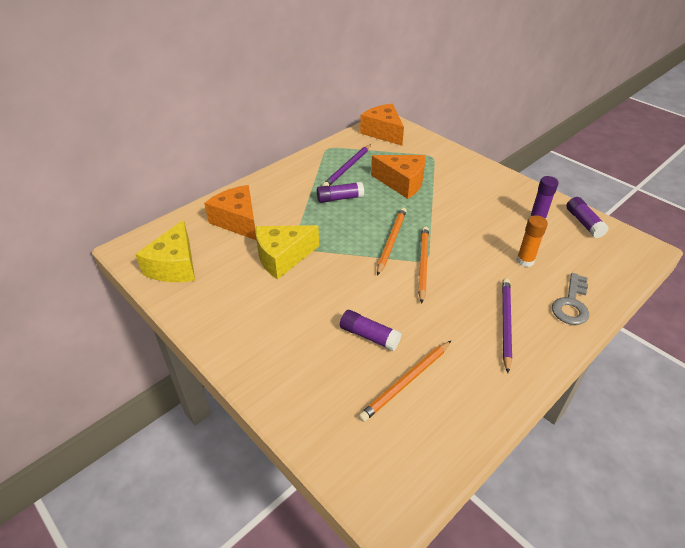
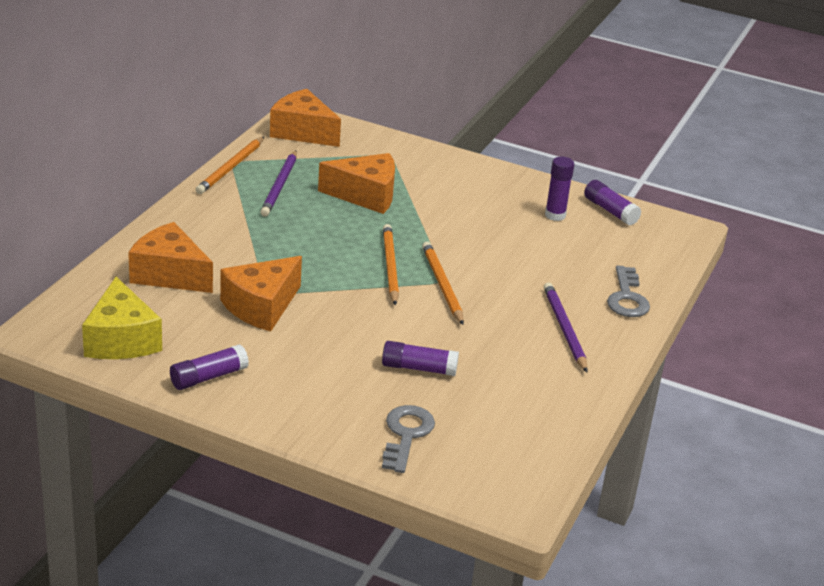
camera: 25 degrees left, 10 degrees down
(283, 257) = (261, 307): yellow cheese -> orange cheese
(327, 400) = (406, 435): none -> grey key
(340, 198) = (293, 226): purple glue stick -> purple glue stick (208, 377)
(406, 382) = (483, 402): orange pencil -> orange pencil (231, 168)
(525, 261) = (559, 262): orange glue stick -> none

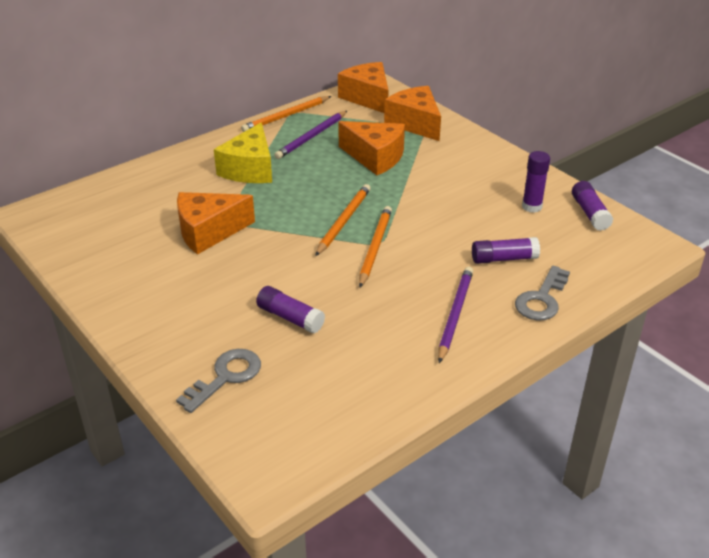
camera: 30 degrees right, 5 degrees up
(121, 339) = (80, 234): yellow cheese -> yellow cheese (250, 169)
(169, 274) = (163, 190): orange cheese -> orange cheese (415, 123)
(208, 377) = (114, 281): purple glue stick -> purple glue stick (503, 259)

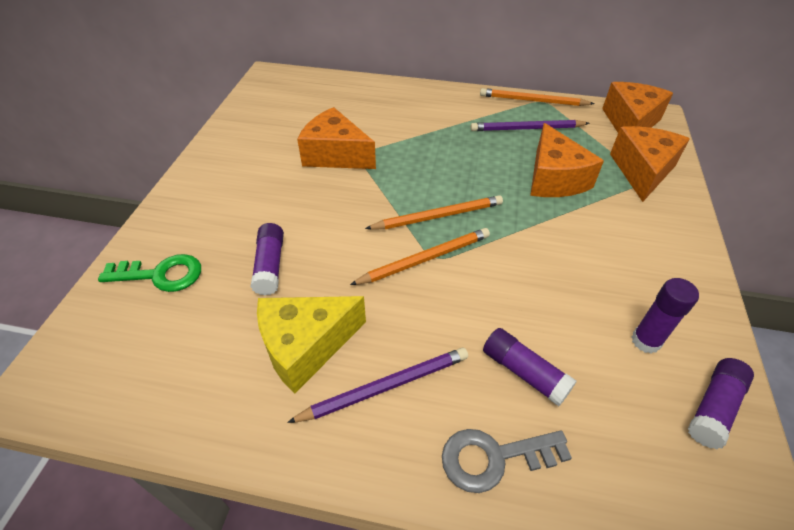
camera: 50 degrees right, 10 degrees up
(226, 377) = (161, 275): grey key -> green key
(250, 169) = (439, 126): yellow cheese -> yellow cheese (306, 346)

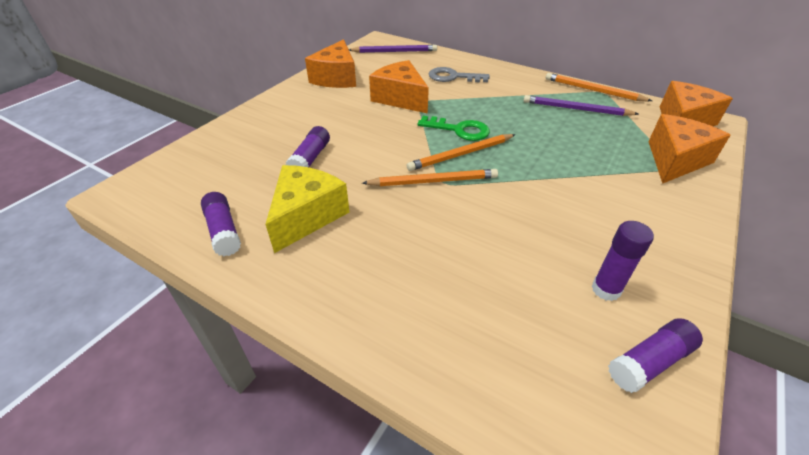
camera: 20 degrees right, 5 degrees down
(161, 275) = (232, 147): green key -> green key (459, 130)
(306, 346) = (306, 216): yellow cheese -> yellow cheese turned 120 degrees clockwise
(385, 386) = (352, 258): purple pencil -> purple pencil (394, 51)
(438, 216) = (461, 154): orange pencil -> orange pencil turned 150 degrees clockwise
(494, 457) = (413, 334): grey key -> grey key (453, 77)
(524, 372) = (474, 281): purple glue stick -> purple glue stick (223, 231)
(554, 178) = (582, 149): orange cheese -> orange cheese (336, 78)

